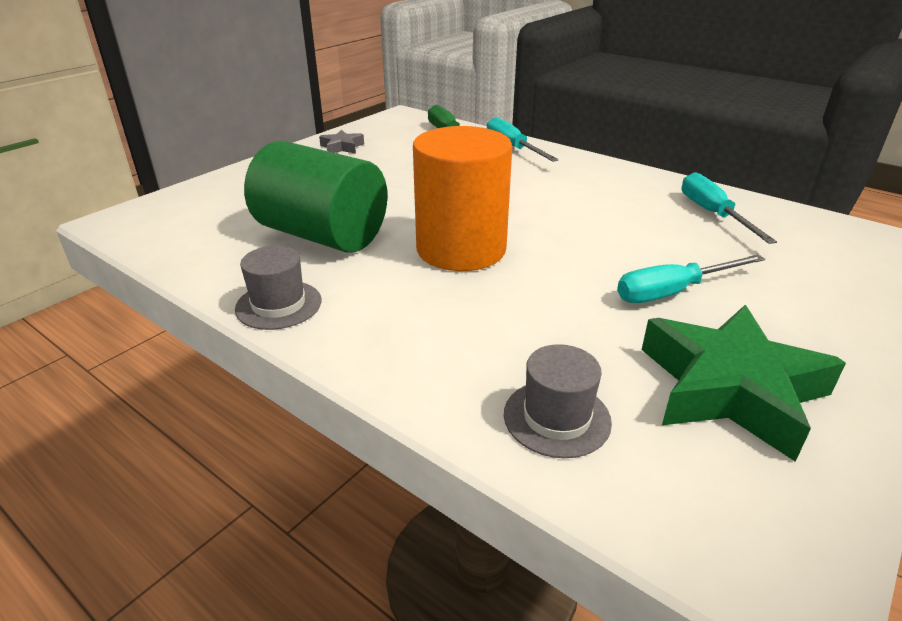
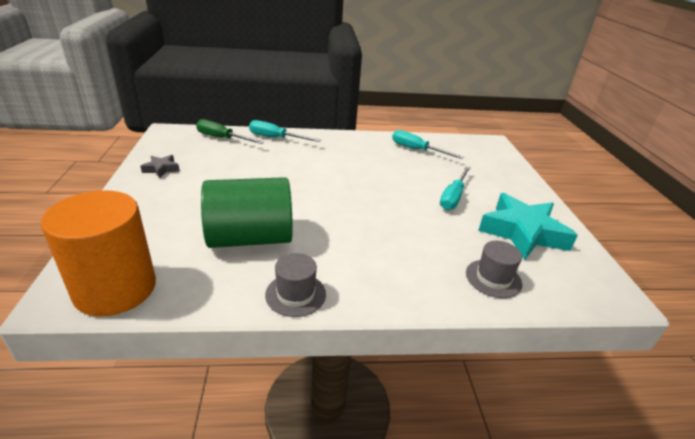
camera: 45 degrees left, 0 degrees up
(461, 249) = (340, 213): orange cylinder -> orange cylinder (115, 289)
(730, 389) = (522, 232): green star -> turquoise star

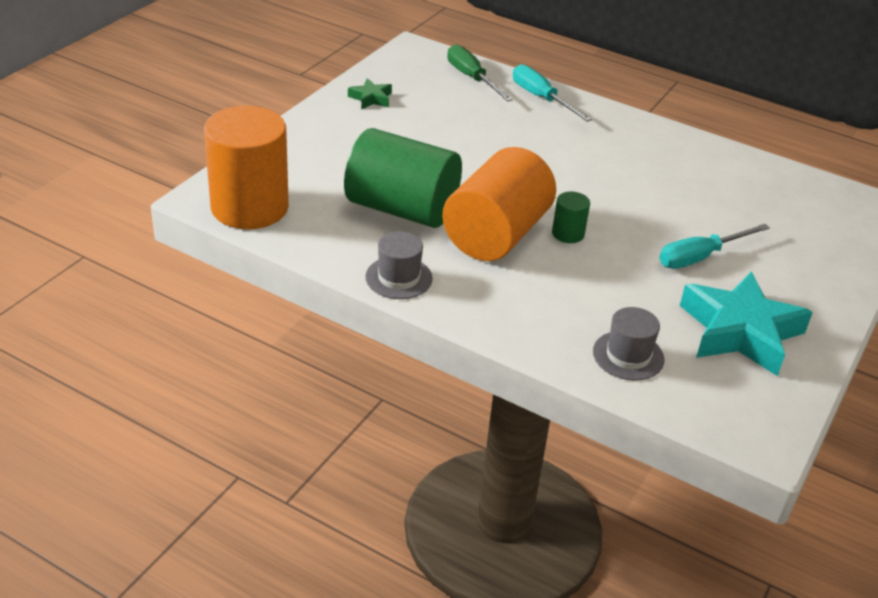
camera: 35 degrees right, 5 degrees up
(161, 169) = (371, 98): grey star -> green star
(331, 230) = (496, 234): none -> orange cylinder
(372, 211) = (568, 233): none -> green cylinder
(417, 150) = (731, 178): turquoise screwdriver -> none

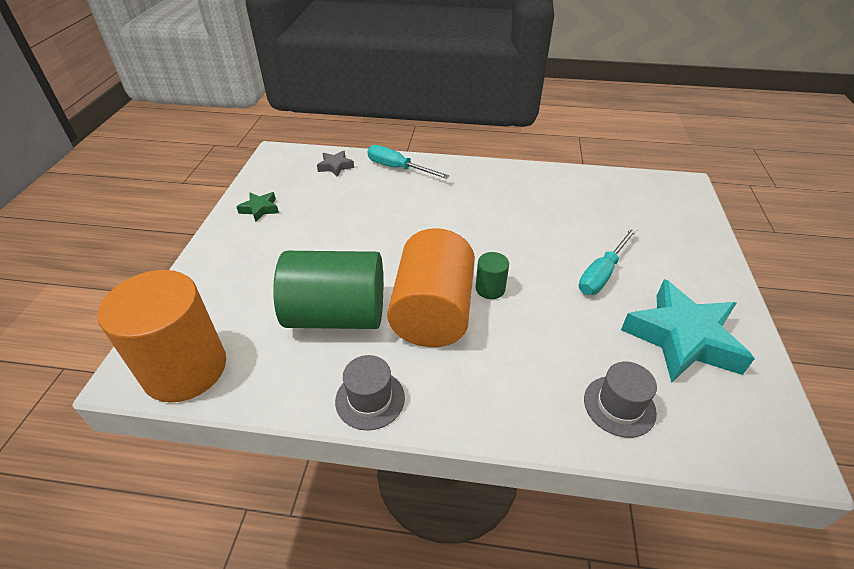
camera: 20 degrees left, 5 degrees up
(472, 78) = (335, 166): green screwdriver -> grey star

